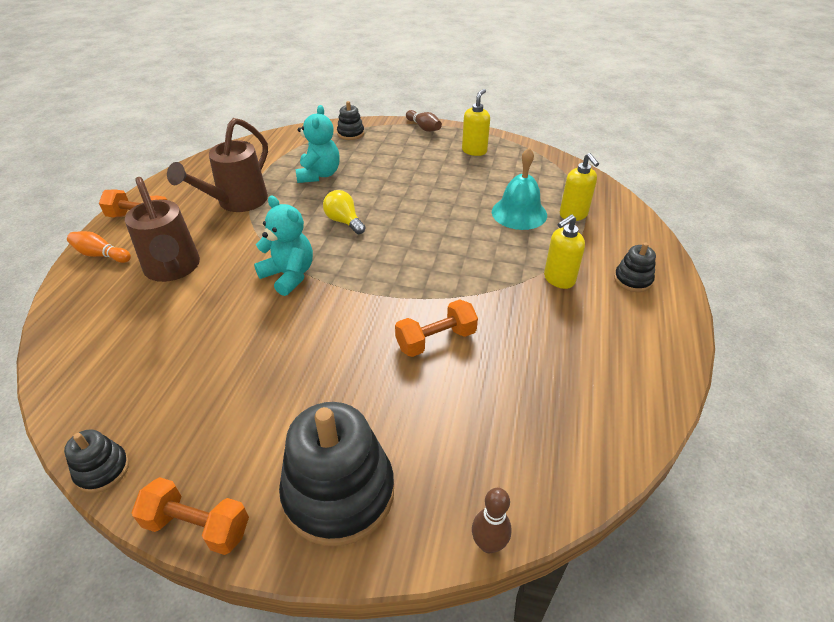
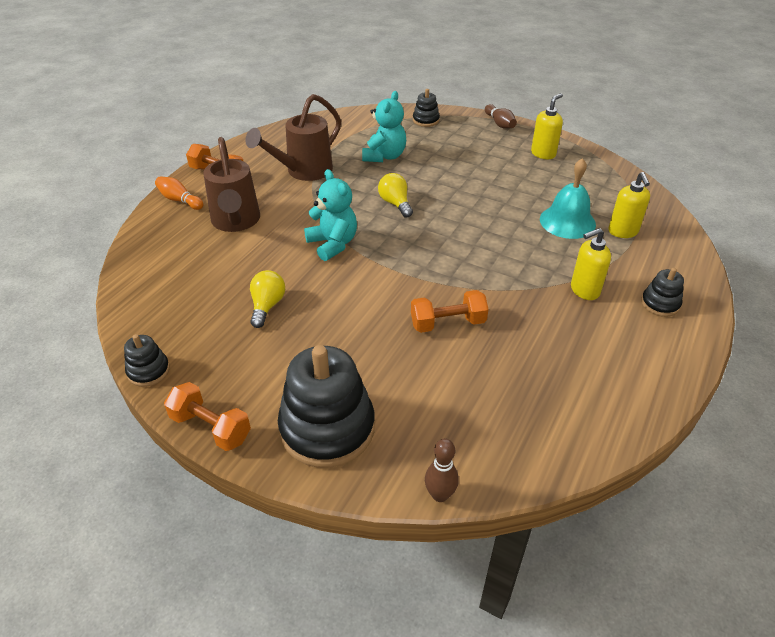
camera: 15 degrees right, 0 degrees up
(232, 359) = (267, 306): none -> yellow light bulb

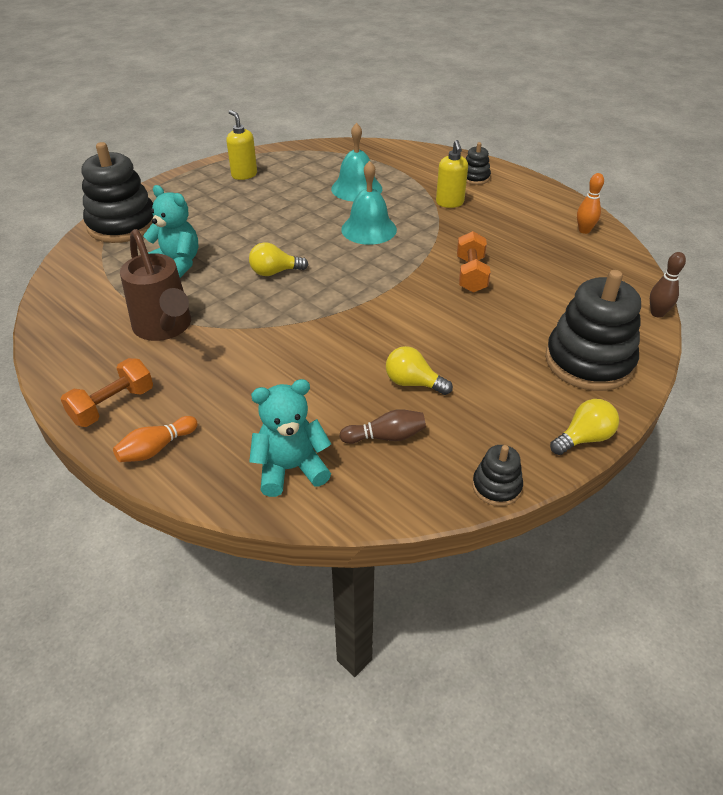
camera: 75 degrees left, 0 degrees up
(211, 427) = (584, 438): orange dumbbell -> yellow light bulb
(236, 222) = (242, 396): brown watering can -> none
(333, 244) = (325, 324): turquoise teddy bear -> turquoise teddy bear (291, 469)
(425, 120) = (122, 225): black stacking toy -> black stacking toy, size x2.11
(494, 242) = (369, 229): none -> turquoise bell
(499, 123) = (170, 184): brown bowling pin -> brown bowling pin (386, 437)
(598, 416) = (584, 230): none -> orange bowling pin
(623, 232) = (383, 169): yellow soap dispenser -> none

